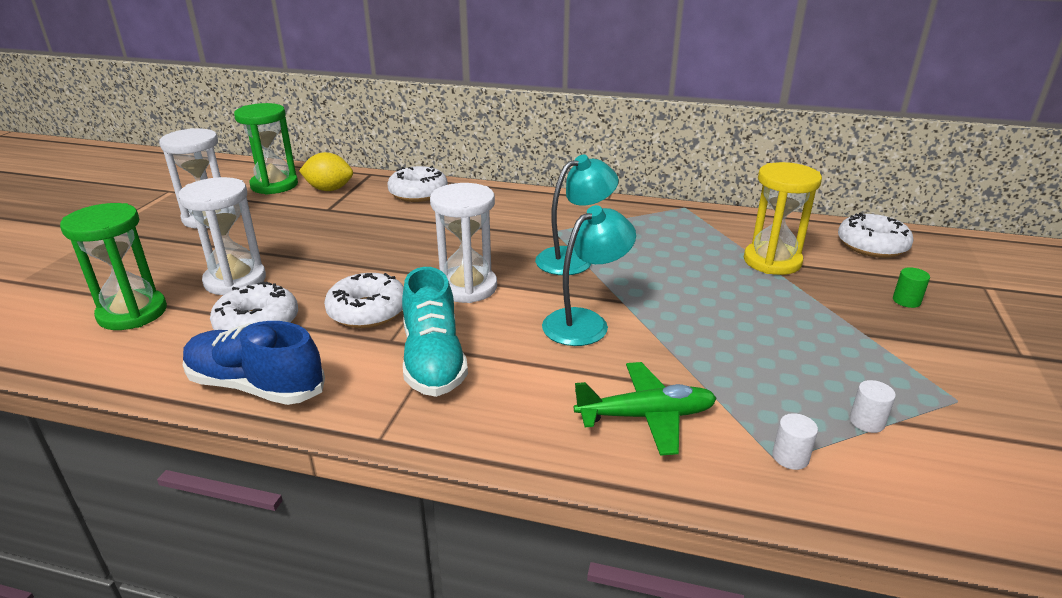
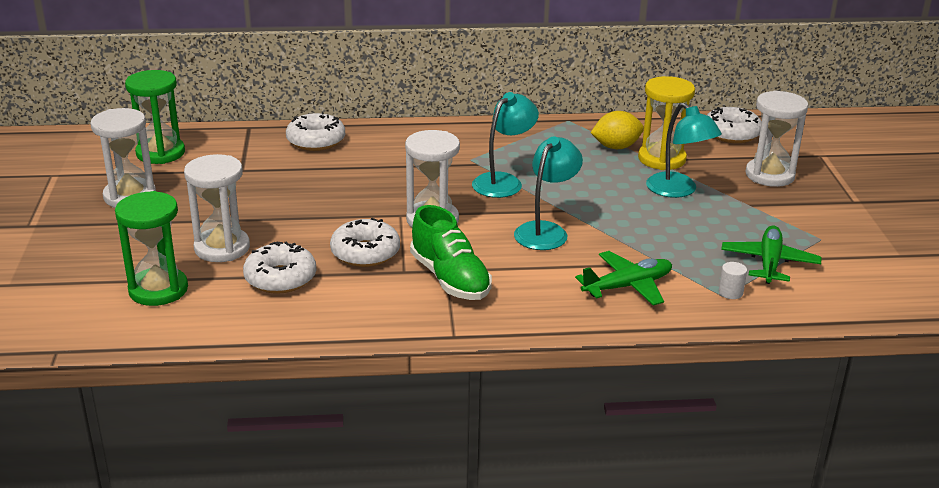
camera: 20 degrees left, 0 degrees up
(256, 386) = (328, 321): blue shoe -> none
(329, 189) = (223, 149): yellow lemon -> yellow lemon (616, 147)
(433, 360) = (450, 279): turquoise shoe -> green shoe
(776, 301) = (678, 190): none -> turquoise lamp
(866, 422) = (769, 262): white cylinder -> green plane
(906, 301) = (769, 175): green cylinder -> white hourglass

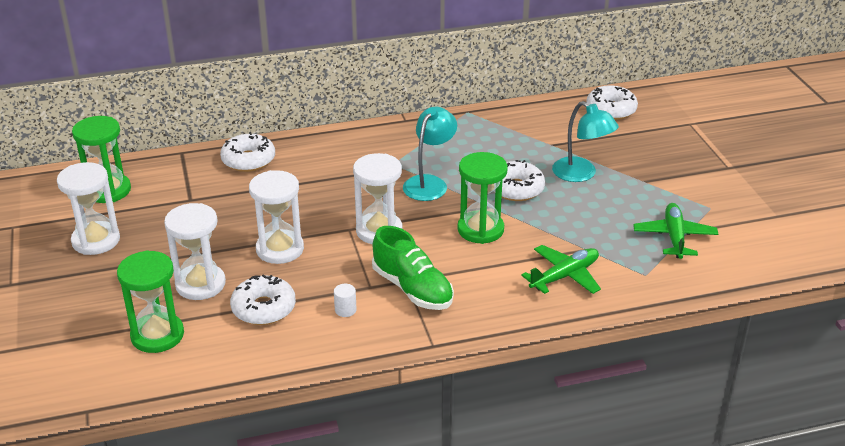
camera: 10 degrees left, 5 degrees up
(365, 253) = (330, 272): white donut -> white donut (516, 189)
(546, 231) = (480, 229): turquoise lamp -> green hourglass
(616, 147) = (516, 135): yellow lemon -> none
(661, 159) = (559, 143): yellow hourglass -> none
(730, 292) = (650, 271): white cylinder -> white cylinder (345, 310)
(769, 175) = (653, 149): white hourglass -> white hourglass (280, 249)

